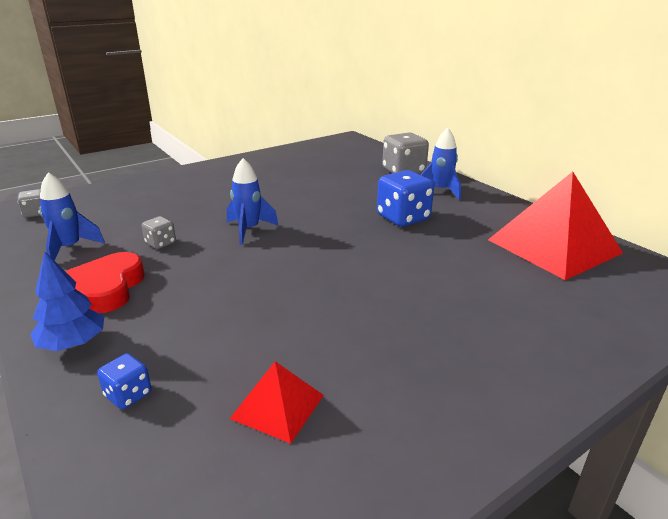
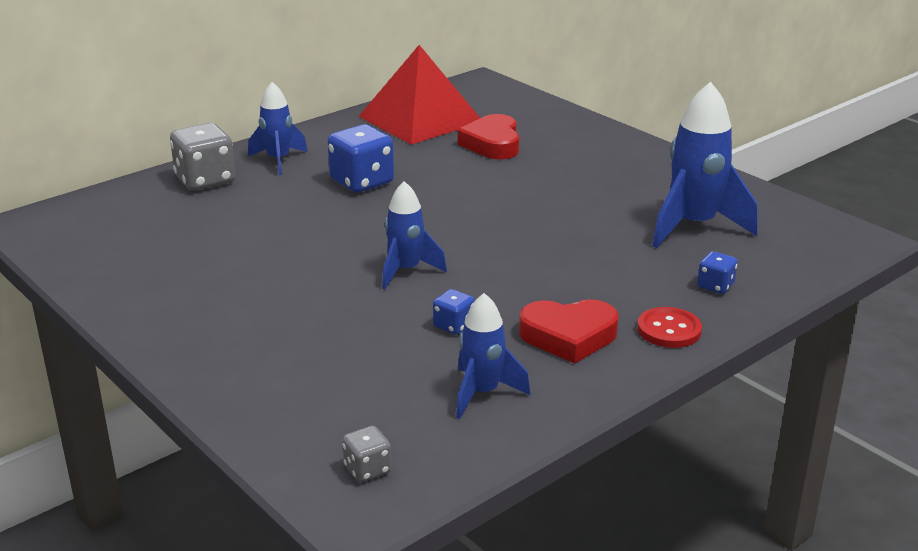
camera: 95 degrees left, 0 degrees up
(73, 344) = (669, 330): blue tree -> red button
(160, 243) = (453, 326): grey dice -> blue dice
(278, 406) = (693, 226): red pyramid -> blue rocket
(503, 281) = (492, 144): none -> red heart

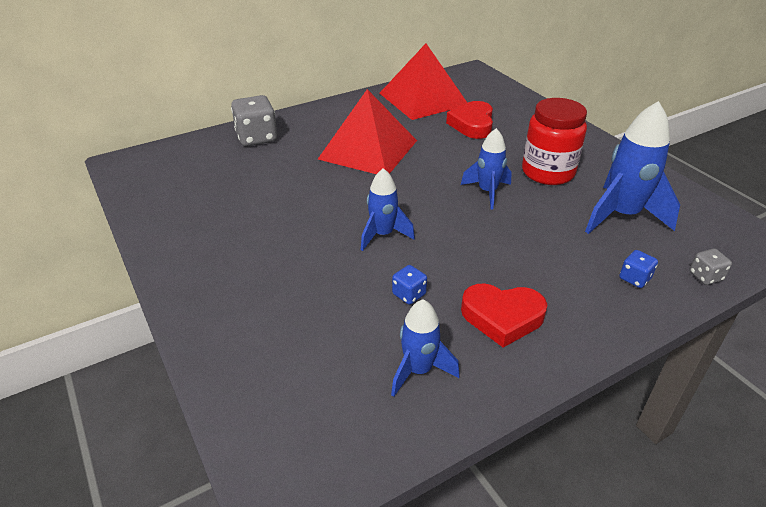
camera: 10 degrees right, 10 degrees up
(278, 160) = (313, 125): blue rocket -> blue rocket (487, 192)
(362, 182) = (368, 149): blue dice -> red pyramid
(367, 469) = (303, 444): grey dice -> grey dice (705, 276)
(598, 189) = (548, 172): none -> red jar
(669, 330) = (589, 321): red button -> none

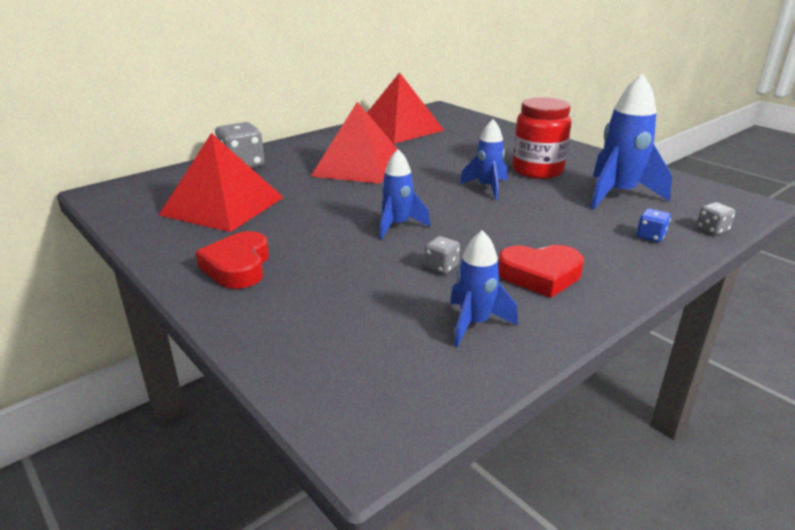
camera: 10 degrees left, 10 degrees down
(226, 191) = (222, 205): none -> red pyramid
(409, 294) = (441, 267): blue dice -> grey dice
(472, 124) = (453, 143): red heart -> red heart (238, 266)

